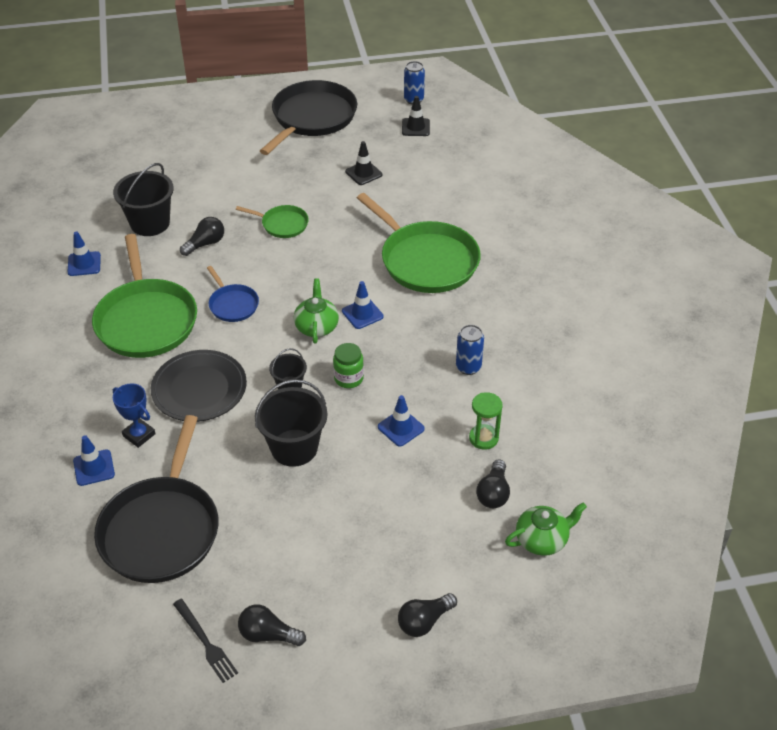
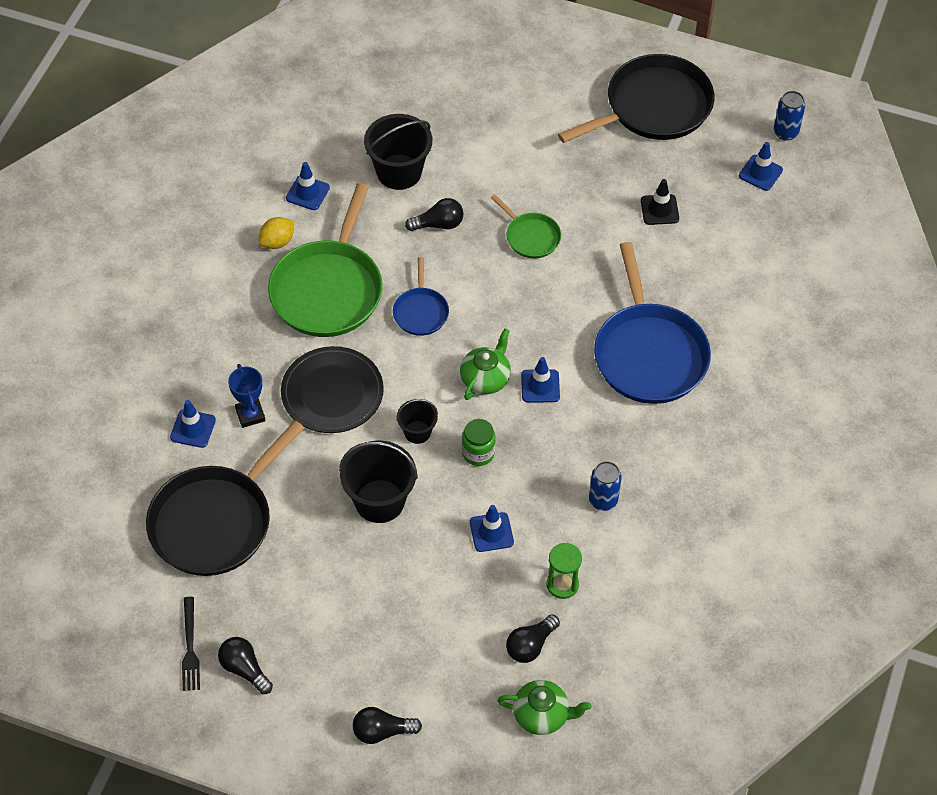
camera: 30 degrees right, 10 degrees up
(80, 305) = (277, 242): none -> yellow lemon
(415, 127) = (760, 173): black traffic cone -> blue traffic cone
(426, 260) = (649, 354): green pan -> blue pan

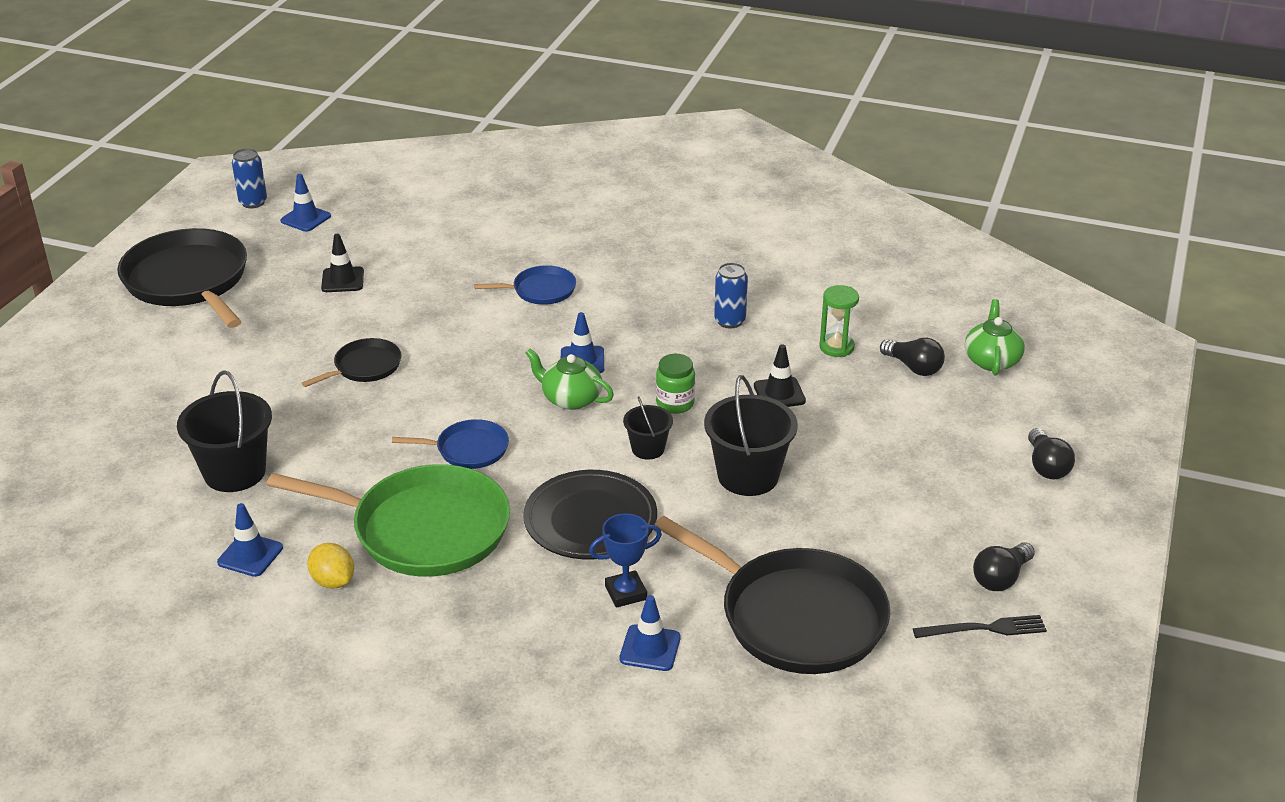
camera: 90 degrees left, 20 degrees down
(438, 224) = (331, 438): black light bulb -> none
(491, 532) = (779, 393): blue traffic cone -> black traffic cone
(530, 236) = (364, 367): green pan -> black pan
(649, 354) = (540, 290): blue pan -> blue pan, size x0.49

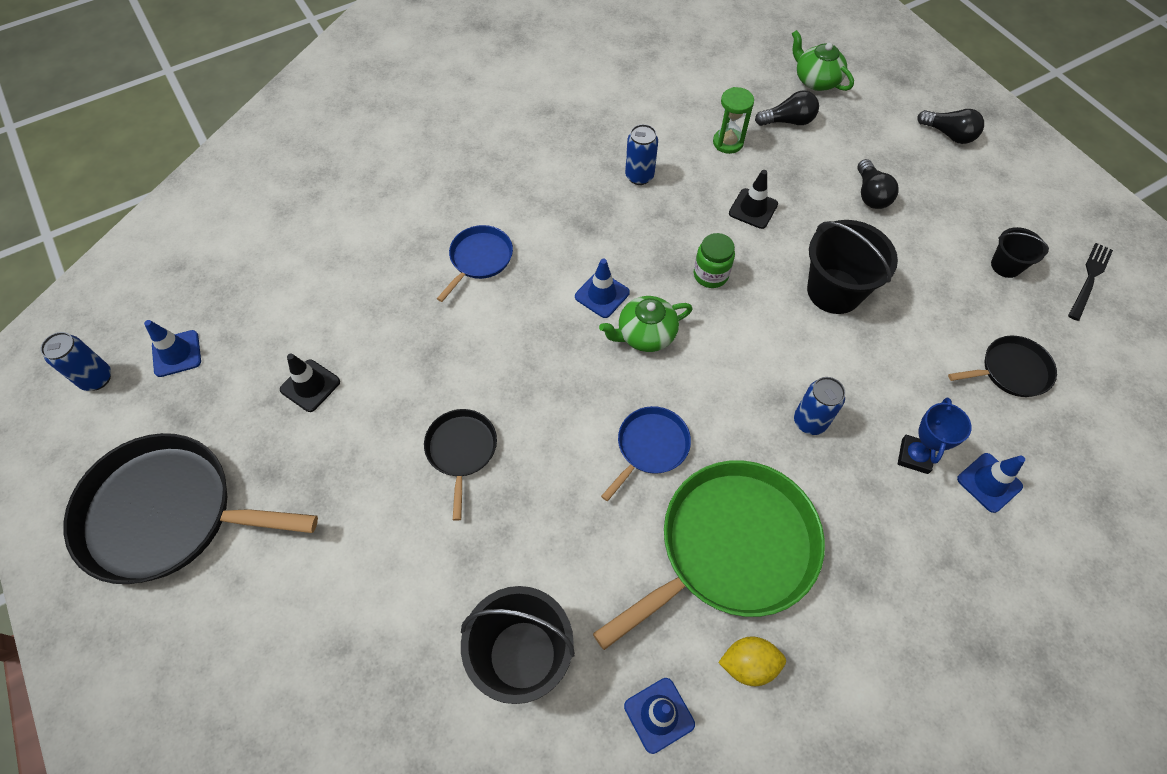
camera: 50 degrees left, 25 degrees up
(590, 520) = (809, 421): black plate -> blue can
(648, 449) = (752, 328): black bucket -> black bucket (1006, 265)
(795, 616) = (1011, 371): black pan -> black pan, size x0.49
(1001, 578) = (1044, 235): black light bulb -> black light bulb (870, 194)

